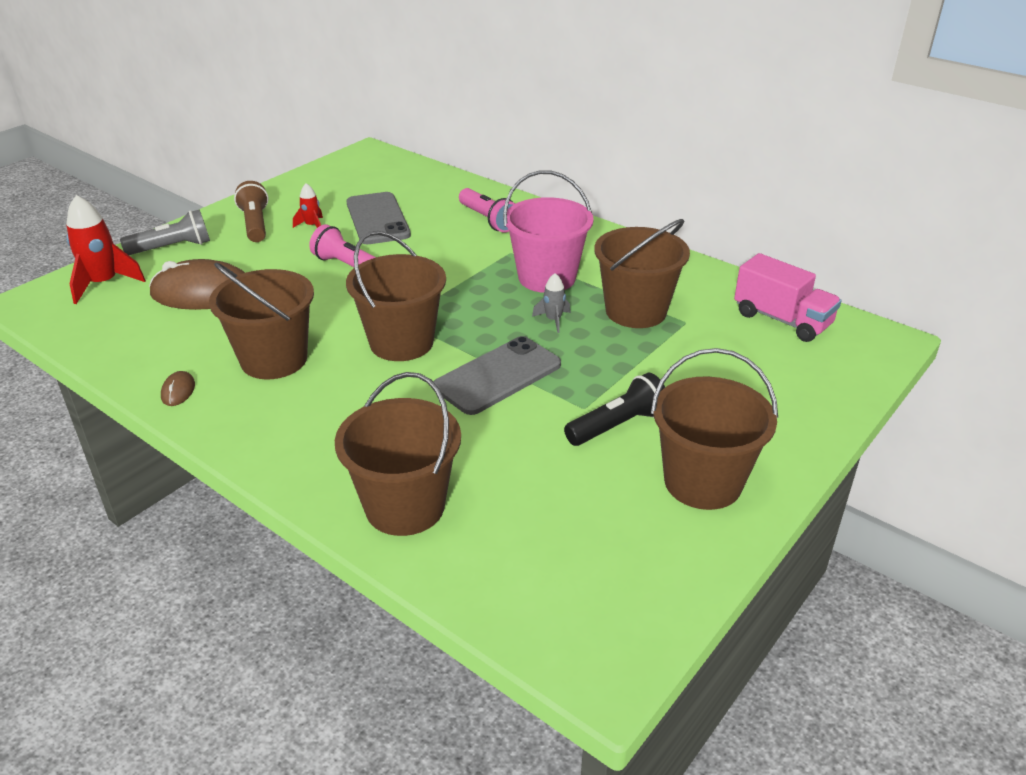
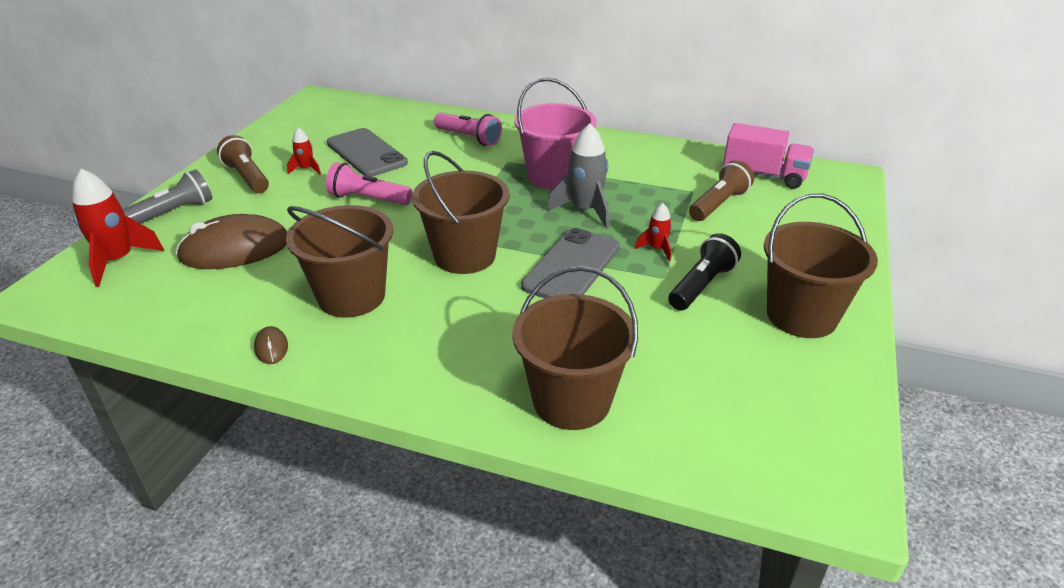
camera: 20 degrees left, 0 degrees up
(553, 320) = (585, 210): grey rocket -> grey rocket, size x1.88
(599, 376) = (656, 249): none -> red rocket
(636, 311) = (647, 190): brown bucket -> none
(704, 342) = (718, 204): none -> brown flashlight

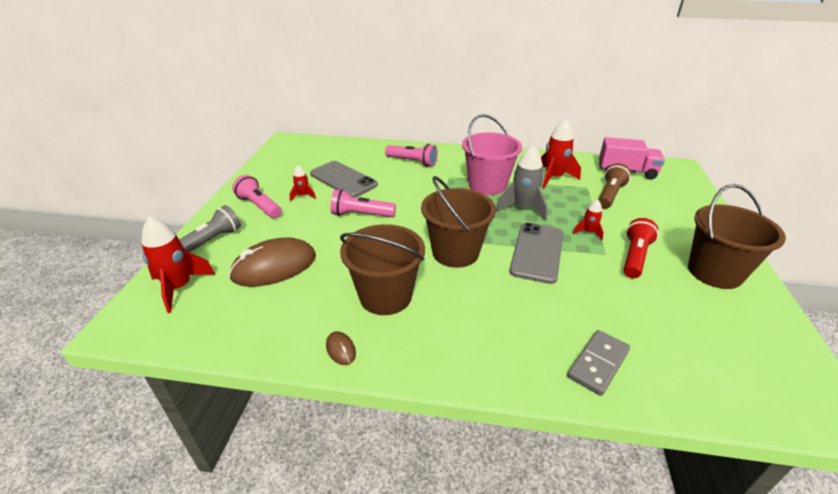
camera: 10 degrees left, 0 degrees up
(247, 177) = (259, 206): brown flashlight -> pink flashlight
(571, 401) = (598, 363): brown bucket -> grey domino
(652, 175) = (553, 178): none -> red rocket
(701, 285) = (634, 257): black flashlight -> red flashlight

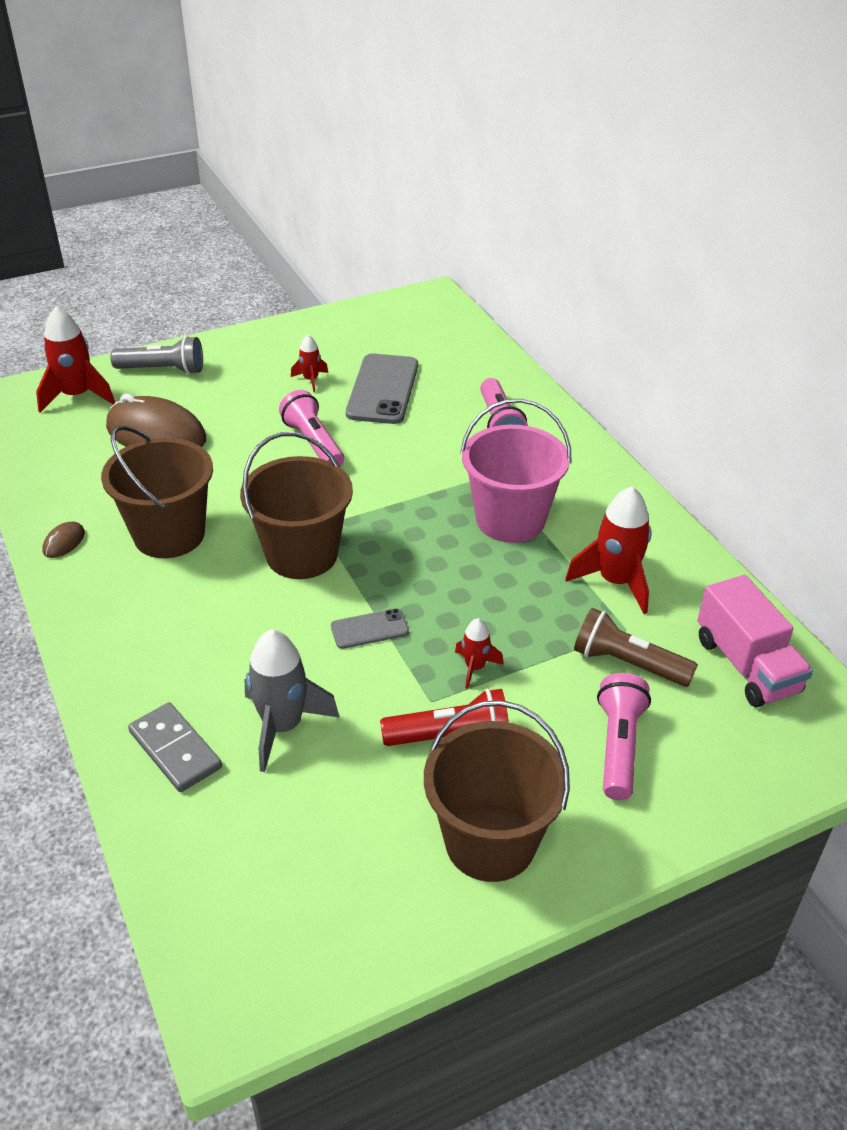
camera: 55 degrees right, 5 degrees up
(259, 206) = (257, 362): pink flashlight -> pink flashlight (618, 746)
(523, 208) = (478, 578): grey rocket -> grey rocket (283, 726)
(537, 252) = (369, 629): grey phone -> grey phone, size x0.51
(598, 363) = (175, 750): grey domino -> grey domino turned 45 degrees clockwise
(609, 195) = (627, 663): brown flashlight -> brown flashlight turned 150 degrees counterclockwise

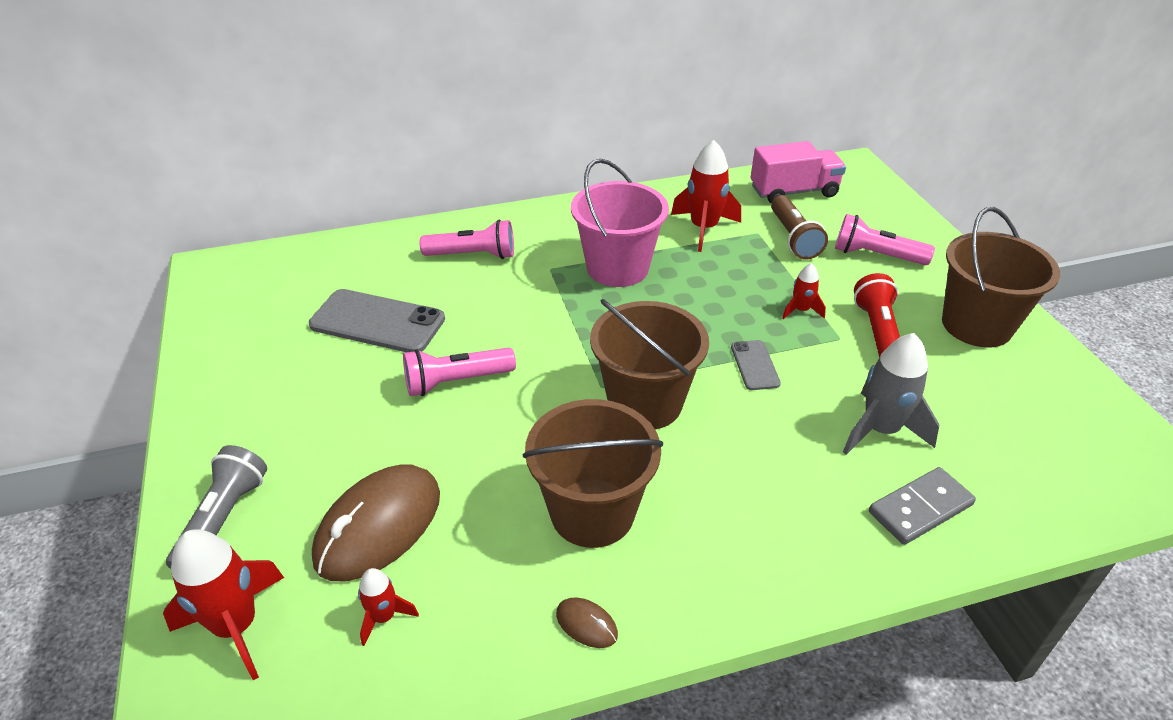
camera: 80 degrees left, 0 degrees up
(311, 380) = (329, 375): red rocket -> red rocket (384, 617)
(627, 663) = (793, 238): brown flashlight -> brown flashlight turned 45 degrees counterclockwise

